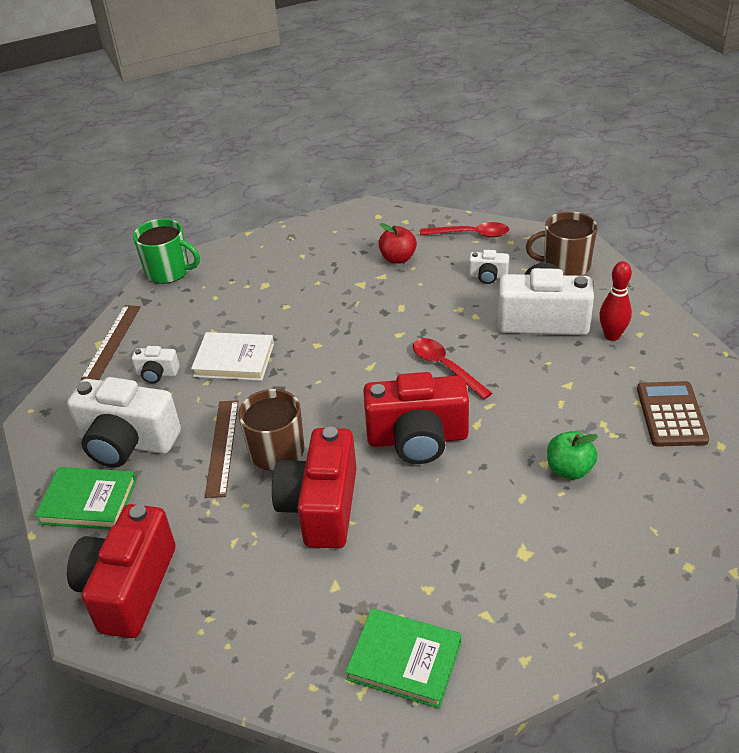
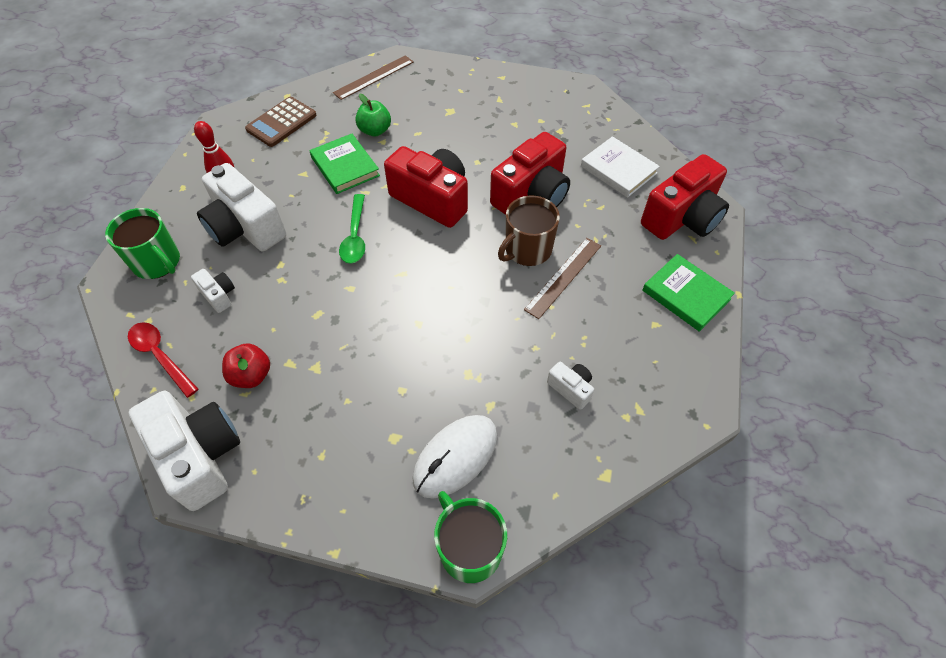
camera: 145 degrees left, 15 degrees up
(112, 342) = (592, 467): brown ruler -> brown ruler (374, 77)
(127, 442) = (633, 329): white camera -> white camera (200, 456)
(213, 298) = (455, 457): none -> white mouse
(234, 360) = (496, 356): white book -> white book (618, 170)
(404, 660) = (556, 105): green book -> green book (345, 166)
(445, 367) = (355, 236): red spoon -> green spoon
(565, 266) = (157, 262): brown mug -> green mug

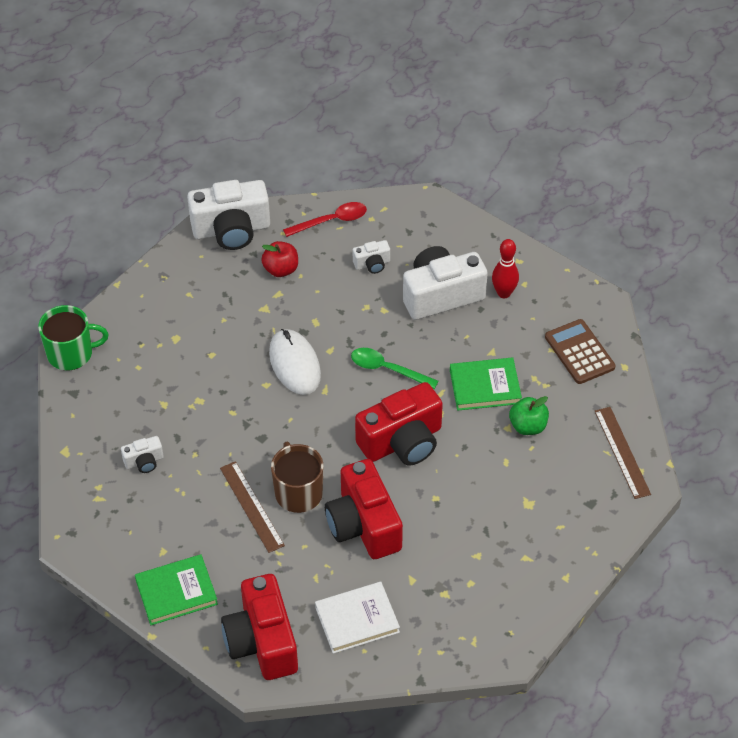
camera: 115 degrees right, 5 degrees down
(157, 262) = (432, 231): green mug -> none
(455, 457) = (138, 368): white mouse -> white mouse (294, 364)

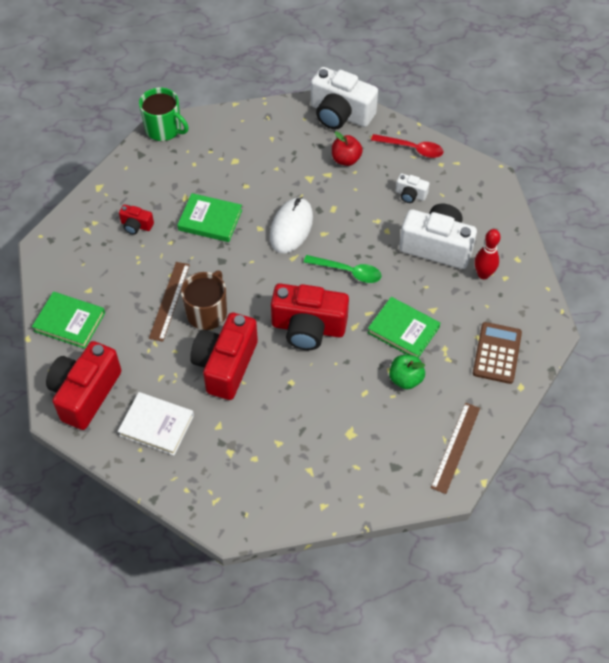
camera: 40 degrees right, 5 degrees up
(144, 461) = (136, 225): white camera -> red camera
(211, 408) = (210, 220): none -> green book
(387, 369) = (348, 272): green spoon -> green spoon turned 135 degrees clockwise

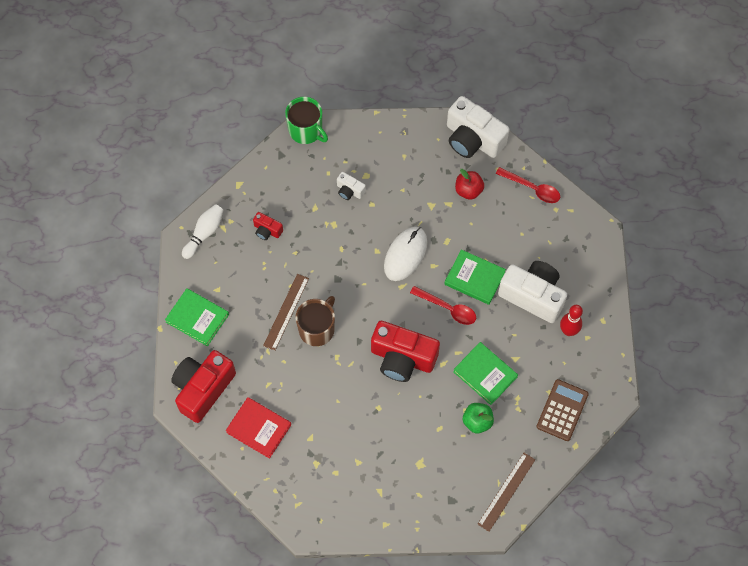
camera: 10 degrees right, 10 degrees up
(67, 238) = (204, 233): none -> white bowling pin
(156, 425) = (258, 428): white book -> red book
(210, 220) = (334, 235): green book -> green book (474, 278)
(225, 365) = (325, 382): red camera -> none
(348, 272) = (448, 308): green spoon -> red spoon
(410, 195) = (520, 238): white camera -> white camera (349, 191)

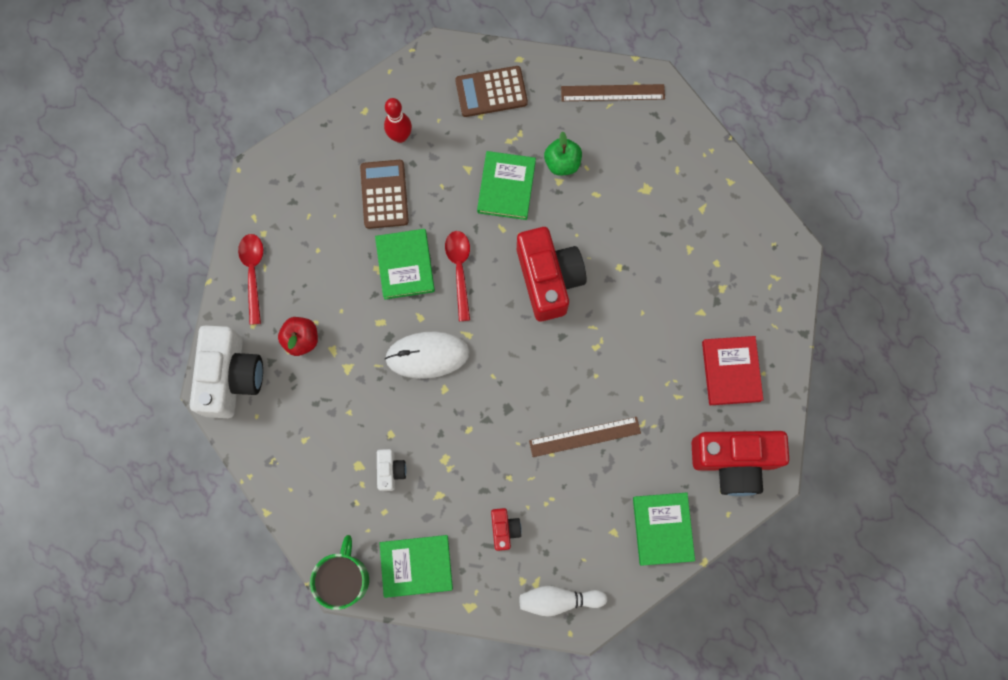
camera: 125 degrees left, 10 degrees up
(284, 171) = (416, 566): none -> green book
(317, 329) = (580, 389): brown mug -> none
(533, 296) = (384, 194): white camera -> brown calculator

